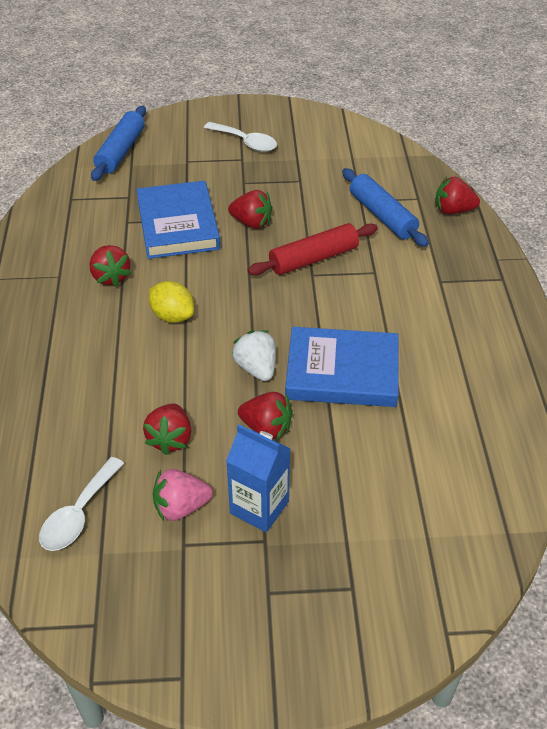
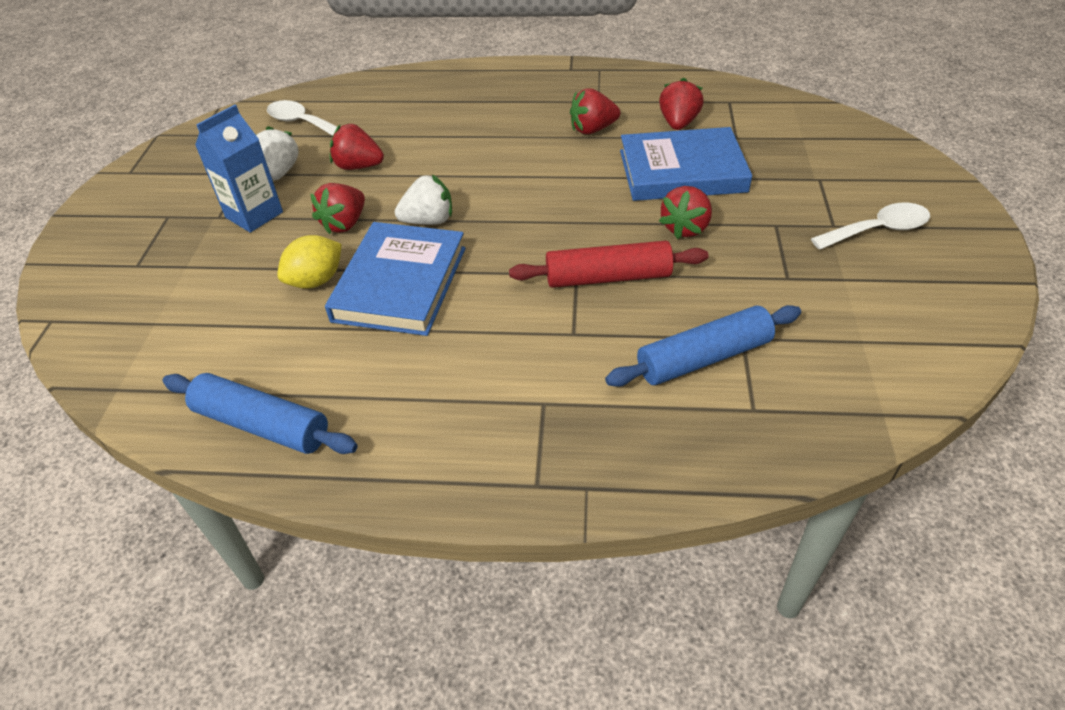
camera: 100 degrees right, 0 degrees up
(121, 151) = (831, 129): blue rolling pin -> blue rolling pin (262, 425)
(172, 316) = (523, 167): yellow lemon -> yellow lemon (316, 280)
(181, 507) = (280, 172): pink strawberry -> white strawberry
(246, 142) = (878, 230): white spoon -> white spoon turned 150 degrees counterclockwise
(313, 258) = (608, 277): red rolling pin -> red rolling pin turned 75 degrees counterclockwise
(453, 210) = (720, 452): red strawberry -> red strawberry (678, 123)

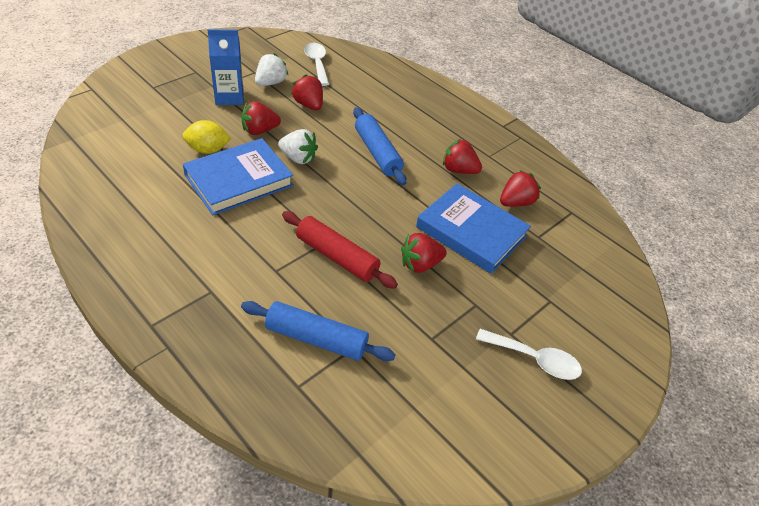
camera: 35 degrees right, 0 degrees up
(262, 425) = (95, 199): blue rolling pin -> blue rolling pin (377, 153)

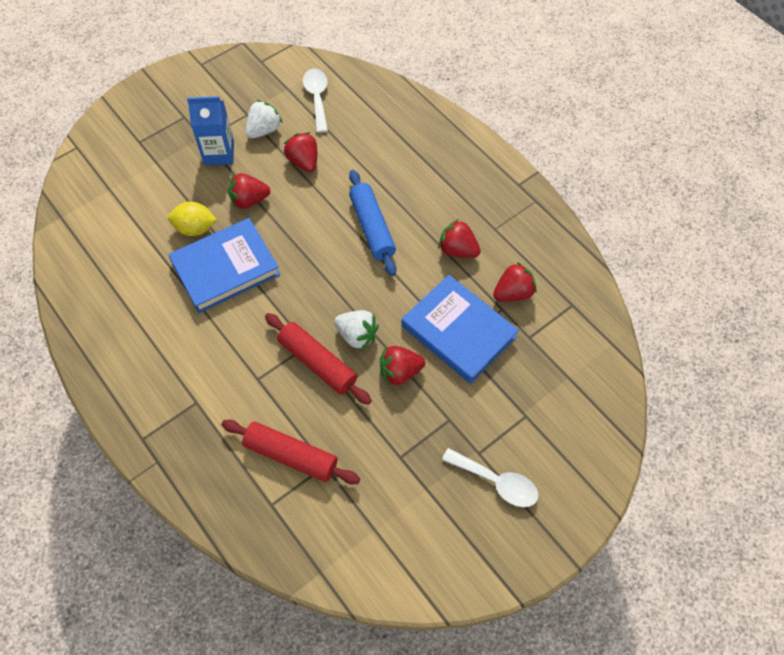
camera: 10 degrees right, 15 degrees up
(298, 158) = (287, 237): white strawberry -> white strawberry (357, 335)
(316, 338) = (291, 455): blue rolling pin -> red rolling pin

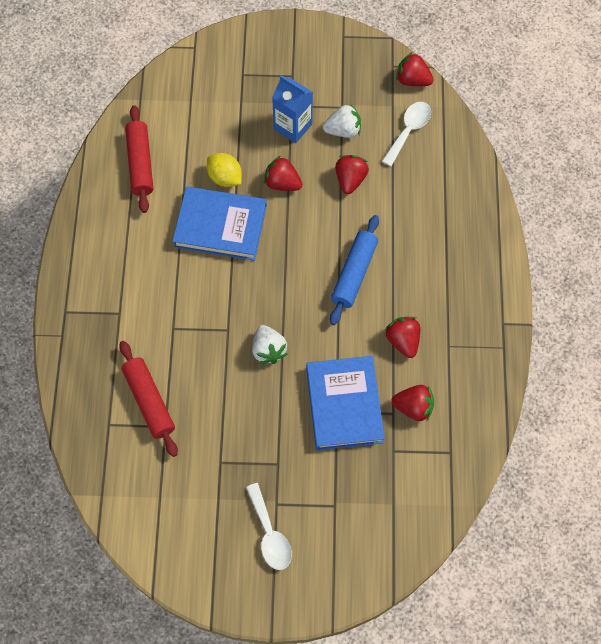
camera: 40 degrees right, 5 degrees up
(318, 363) = (223, 349): red rolling pin -> red rolling pin (140, 163)
(400, 372) = (274, 401): red strawberry -> red strawberry (412, 80)

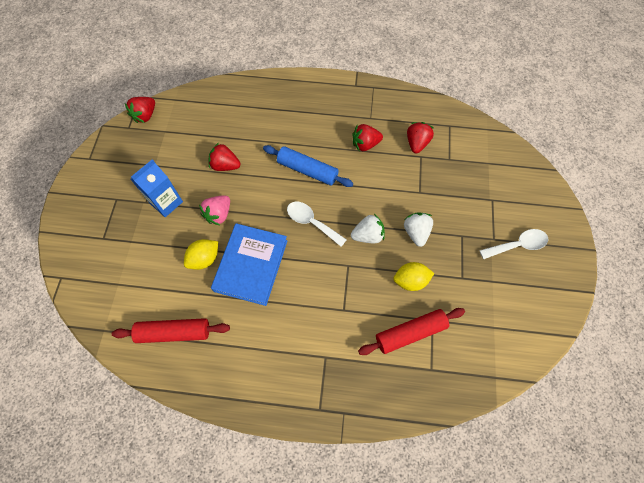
camera: 85 degrees left, 0 degrees up
(213, 401) = (410, 280): none -> yellow lemon
(282, 183) = (219, 214): red strawberry -> pink strawberry
(343, 130) = (179, 166): white strawberry -> white strawberry (416, 232)
(344, 405) = (414, 186): blue book -> none
(408, 131) = (190, 123): white spoon -> white spoon (311, 222)

